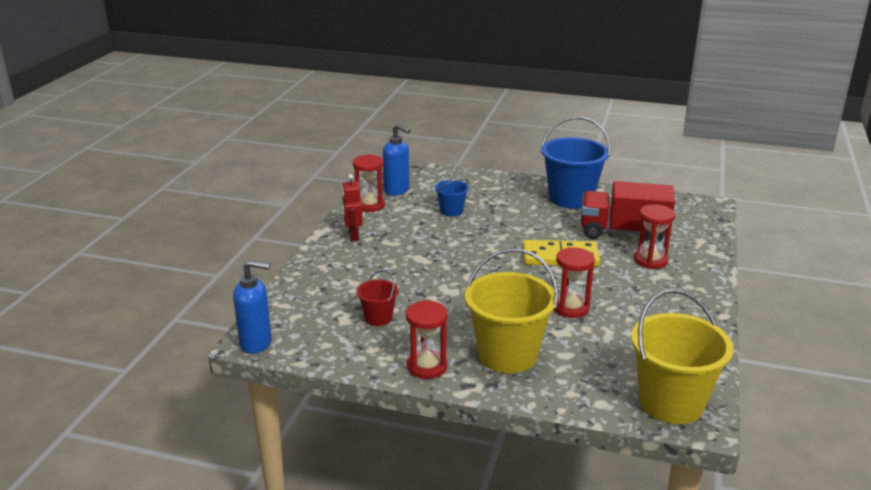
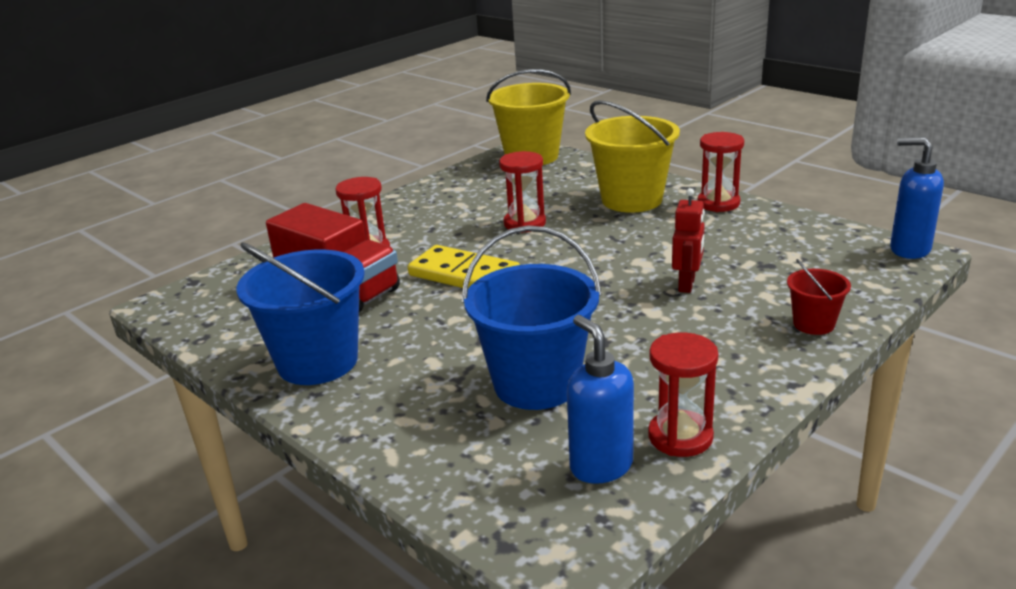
camera: 150 degrees left, 0 degrees up
(353, 235) = (740, 371): red robot -> red robot (687, 284)
(378, 318) = (749, 250): red bucket -> red bucket (813, 324)
(451, 211) = (536, 384): blue bucket -> blue bucket, size x2.02

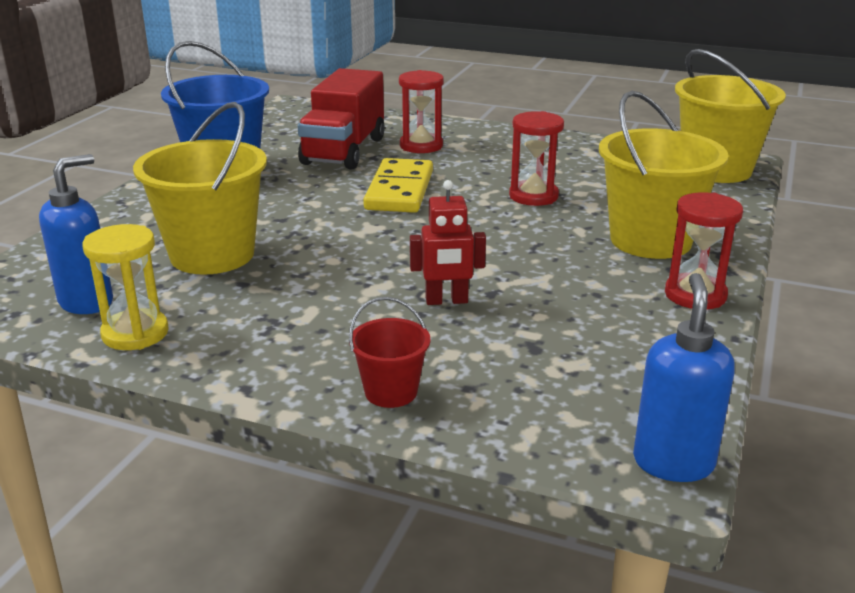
camera: 65 degrees right, 0 degrees up
(536, 384) = (212, 255): blue bucket -> yellow bucket
(680, 437) = (135, 333): red hourglass -> yellow hourglass

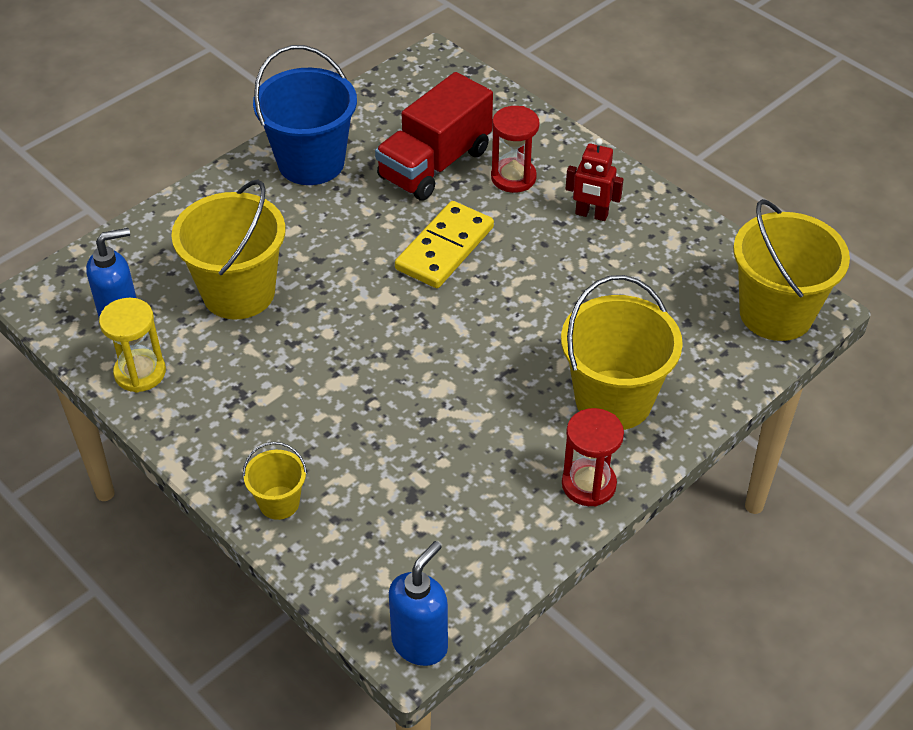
camera: 25 degrees right, 20 degrees up
(391, 392) = (279, 502): red bucket -> yellow bucket
(446, 301) = (383, 417): red robot -> red robot (591, 214)
(533, 196) = (559, 298): red hourglass -> none

